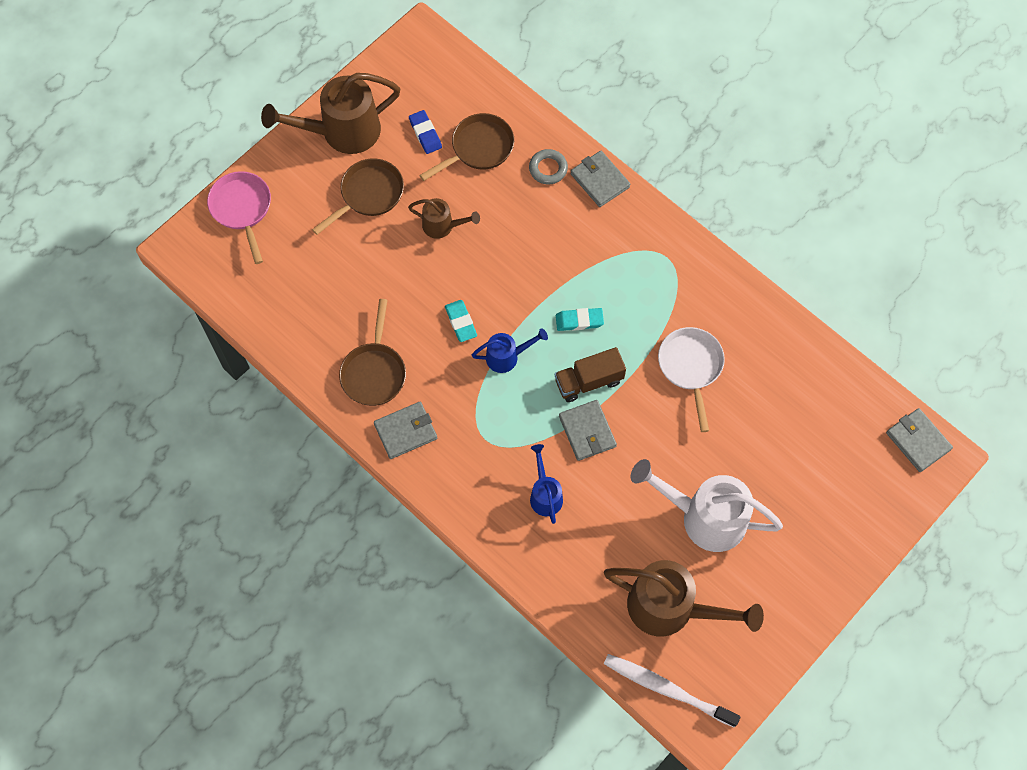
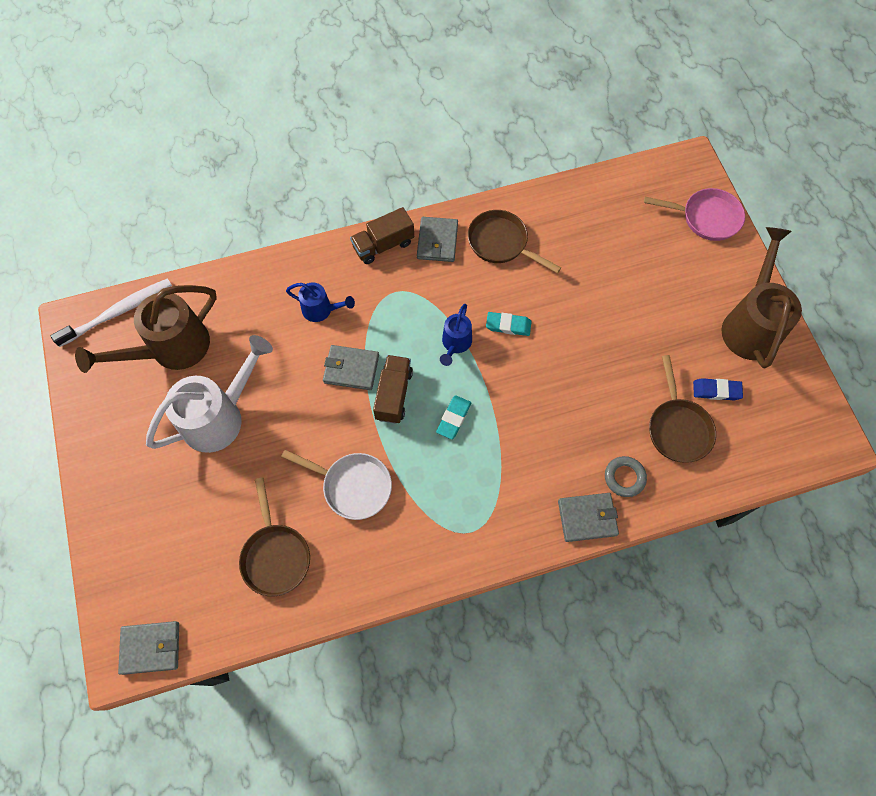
camera: 120 degrees right, 0 degrees up
(369, 194) = (673, 315): brown pan -> brown pan (275, 555)
(439, 479) = (383, 245): none -> brown truck
(442, 226) = (610, 357): brown watering can -> none

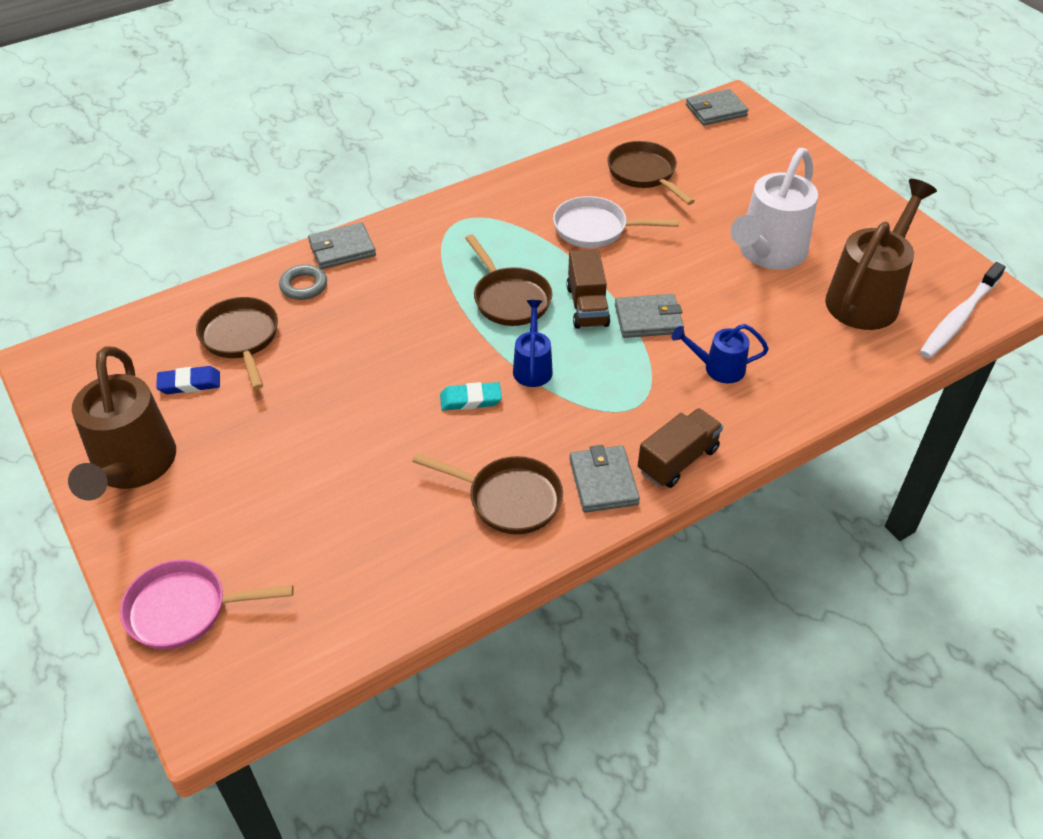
camera: 165 degrees right, 20 degrees down
(453, 418) = (509, 299): turquoise eraser -> brown pan

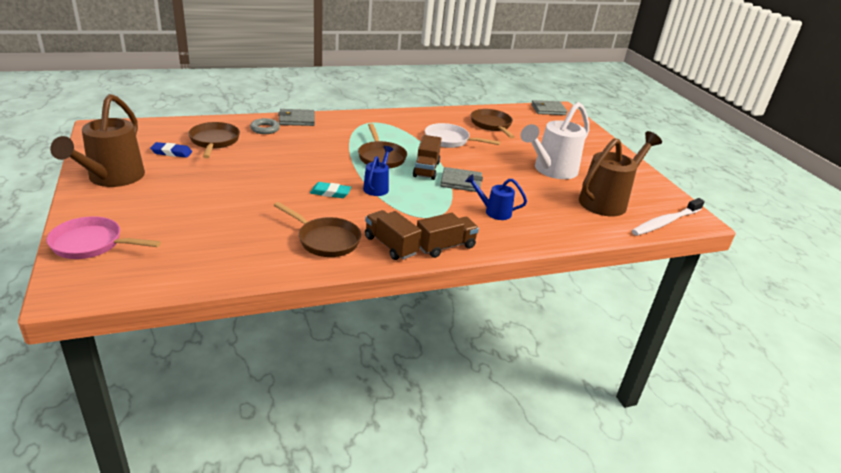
camera: 10 degrees right, 15 degrees down
(603, 482) = (391, 245): grey wallet -> brown truck

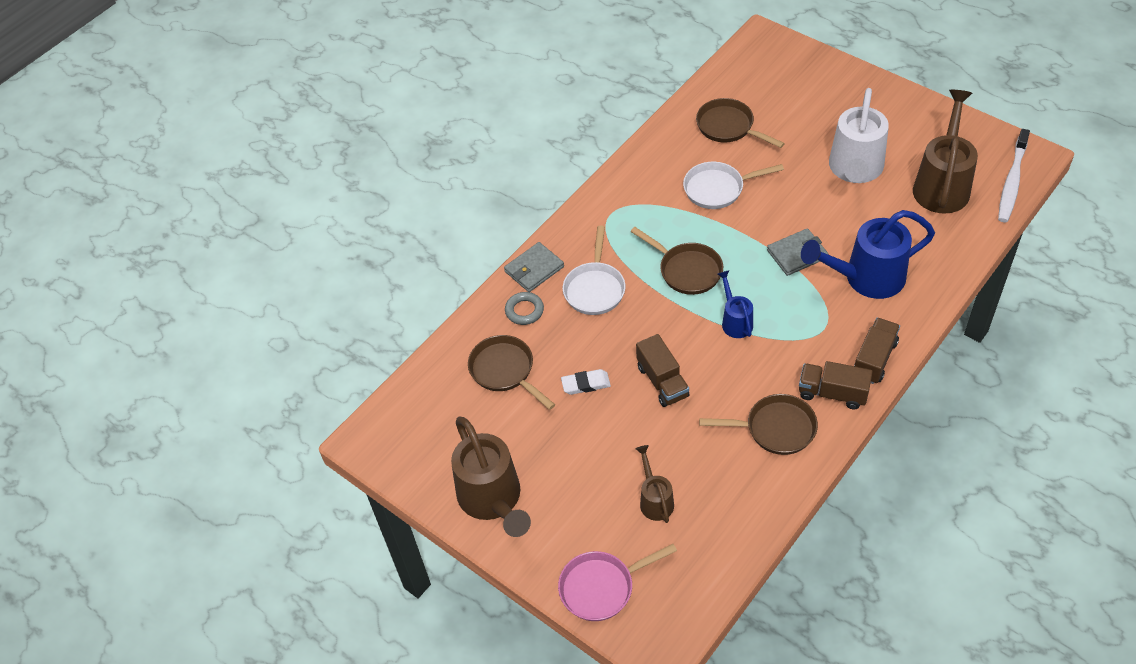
camera: 25 degrees left, 20 degrees up
(171, 152) = (490, 420): blue eraser -> none
(196, 227) = (655, 500): none -> brown watering can
(246, 166) = (586, 384): none -> white eraser
(316, 139) = (595, 288): none -> white pan
(330, 193) = (705, 362): turquoise eraser -> none
(426, 169) = (747, 258): brown truck -> brown truck (662, 381)
(494, 212) = (866, 278): blue watering can -> blue watering can, size x1.92
(548, 110) = (753, 50): grey wallet -> none

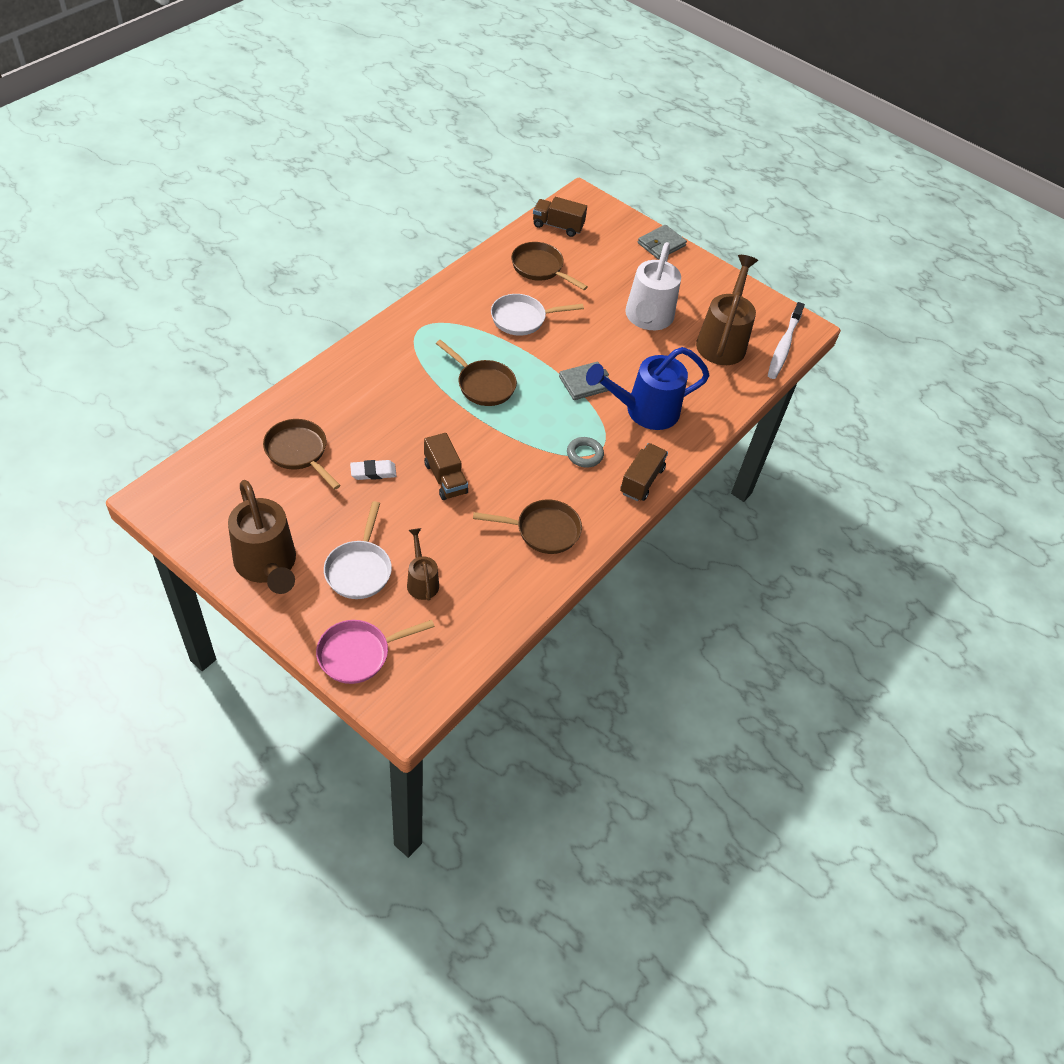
camera: 10 degrees left, 0 degrees up
(524, 311) = (326, 401): grey ring -> grey ring (584, 454)
(534, 269) = (341, 366): grey wallet -> grey wallet (661, 244)
(595, 288) = (395, 390): white pan -> white pan (359, 569)
(735, 321) = (520, 433): blue watering can -> none
(832, 393) = (599, 505): brown truck -> brown truck (558, 226)

